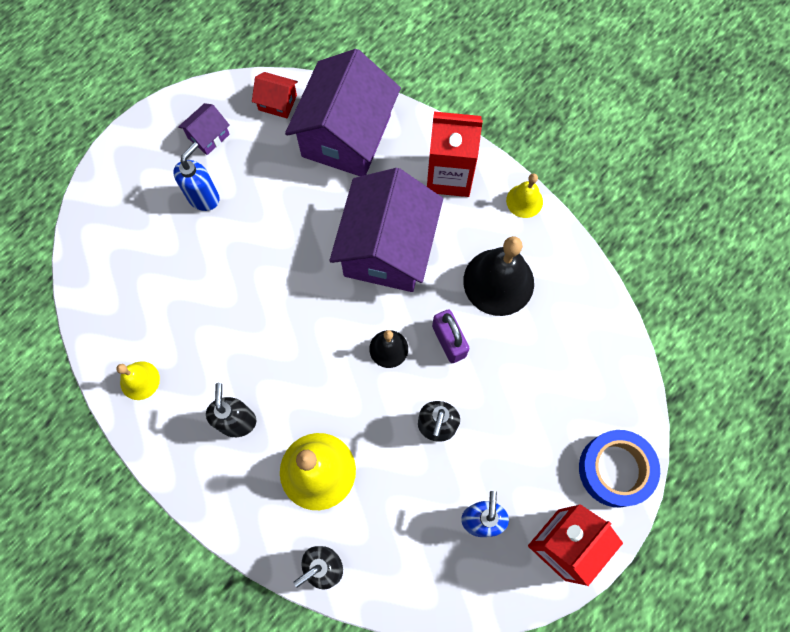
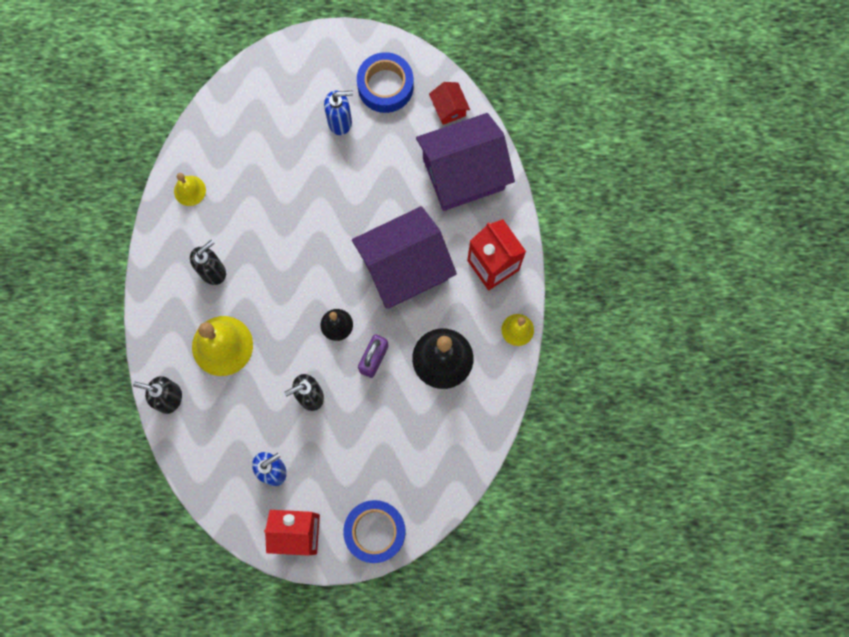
camera: 50 degrees right, 5 degrees up
(208, 136) = (385, 86): purple house -> blue tape

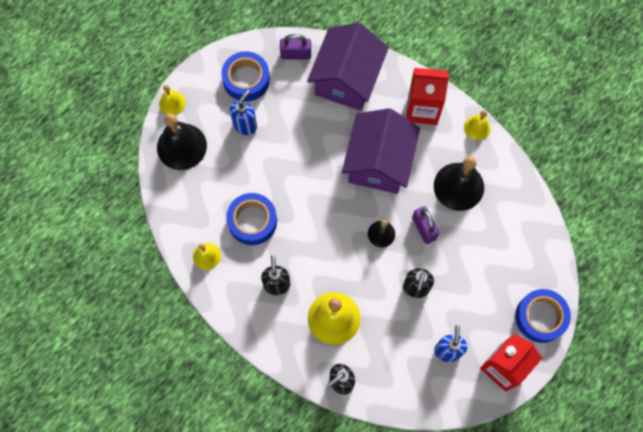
camera: 50 degrees left, 5 degrees down
(254, 203) = (252, 221): none -> blue tape
(273, 85) = (181, 146): none -> black bell
(307, 42) = (172, 103): none -> yellow bell
(449, 108) = (296, 54): red house -> purple padlock

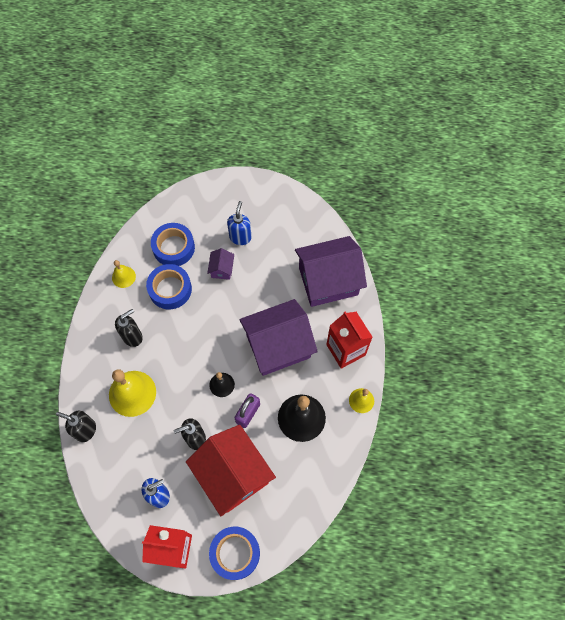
camera: 55 degrees right, 5 degrees down
(172, 103) = (222, 181): yellow bell -> none
(181, 146) = (194, 208): black bell -> none
(245, 125) = (240, 237): blue soap dispenser -> blue soap dispenser turned 75 degrees counterclockwise
(246, 79) = (276, 215): blue tape -> blue tape (174, 248)
(266, 162) = (222, 269): none -> purple house
(296, 54) = (321, 234): purple padlock -> none
(470, 276) = (233, 474): none -> red house

